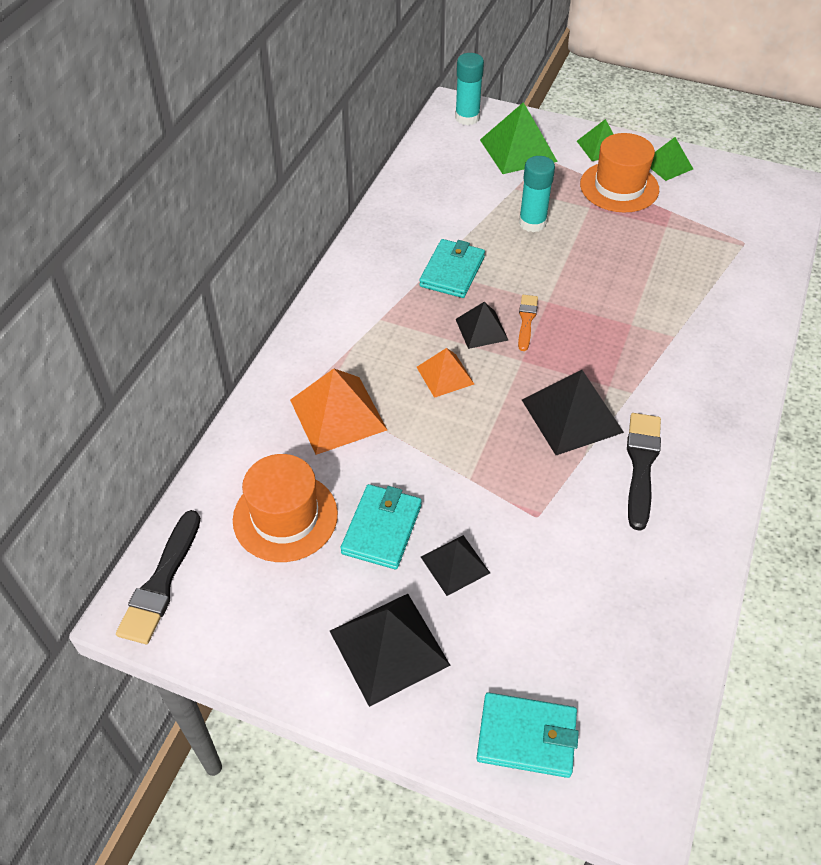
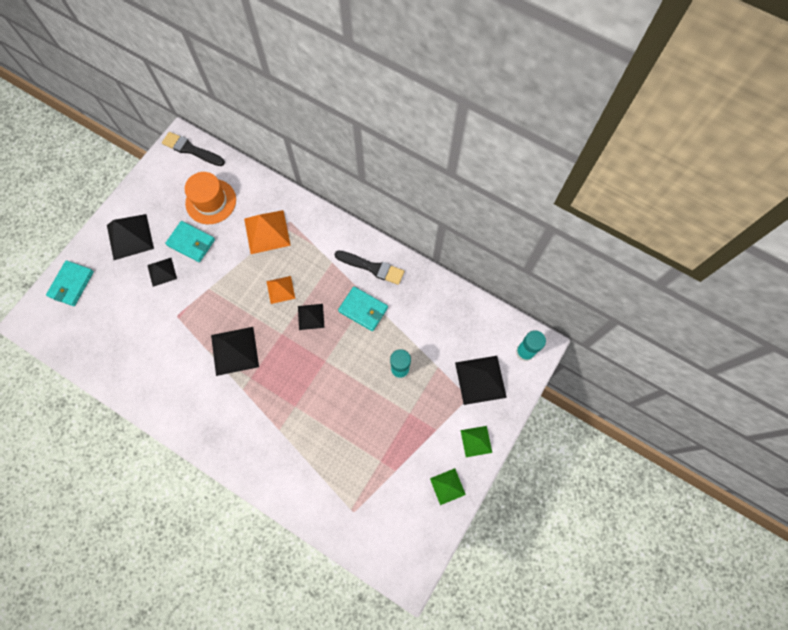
camera: 100 degrees right, 20 degrees up
(518, 150) = (480, 379): green pyramid -> black pyramid
(526, 320) = (312, 344): orange brush -> none
(619, 187) = (428, 441): orange hat -> none
(641, 465) = (192, 378): black brush -> black brush (372, 267)

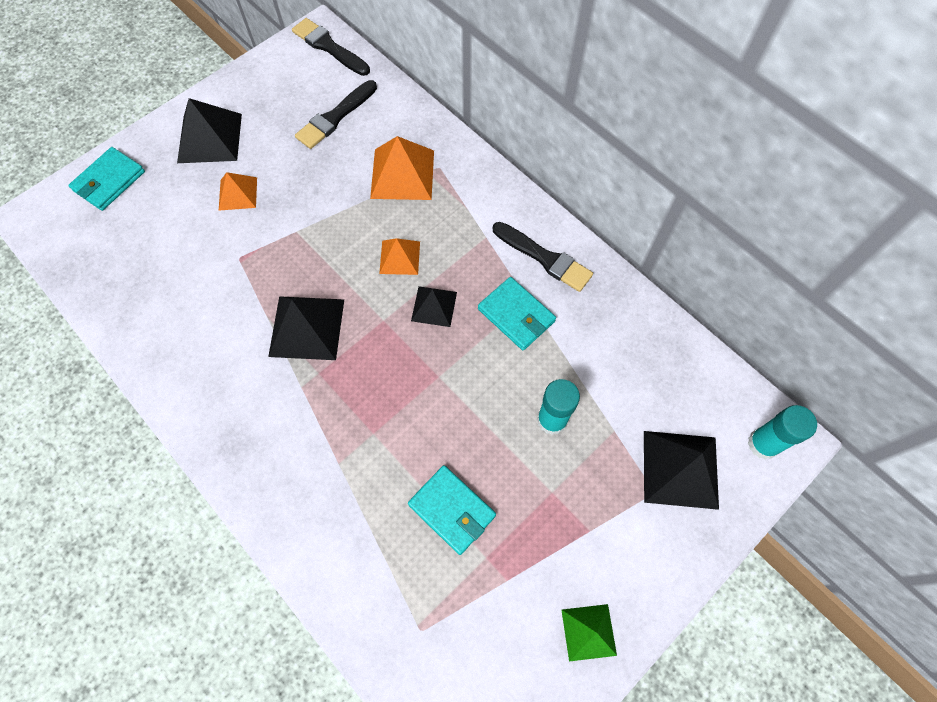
camera: 15 degrees right, 5 degrees down
(162, 272) = (238, 193): black pyramid -> orange pyramid
(191, 242) = (291, 164): turquoise wallet -> turquoise wallet (452, 510)
(211, 201) = (335, 117): orange hat -> black brush
(476, 441) = (653, 568): green pyramid -> none

